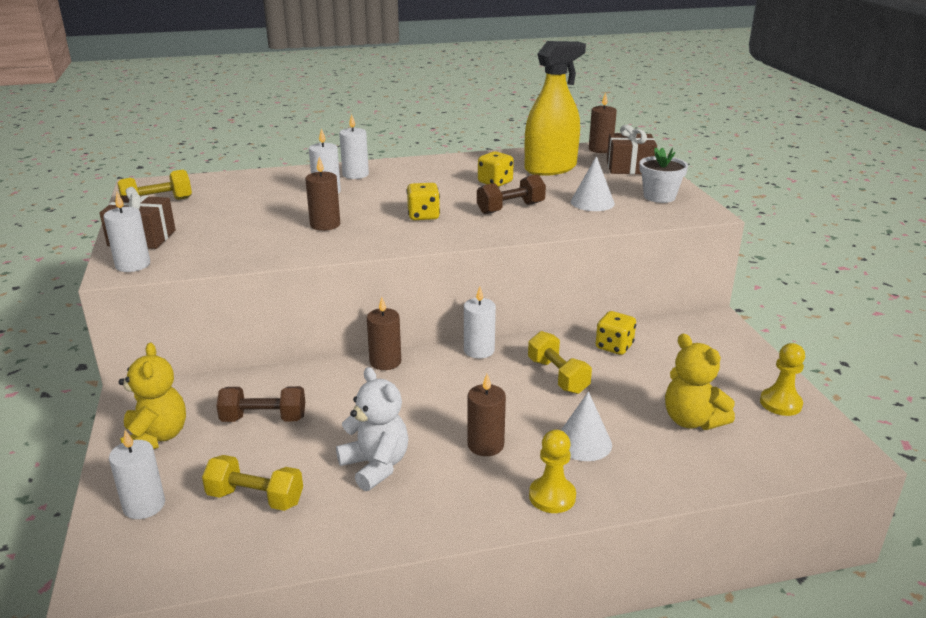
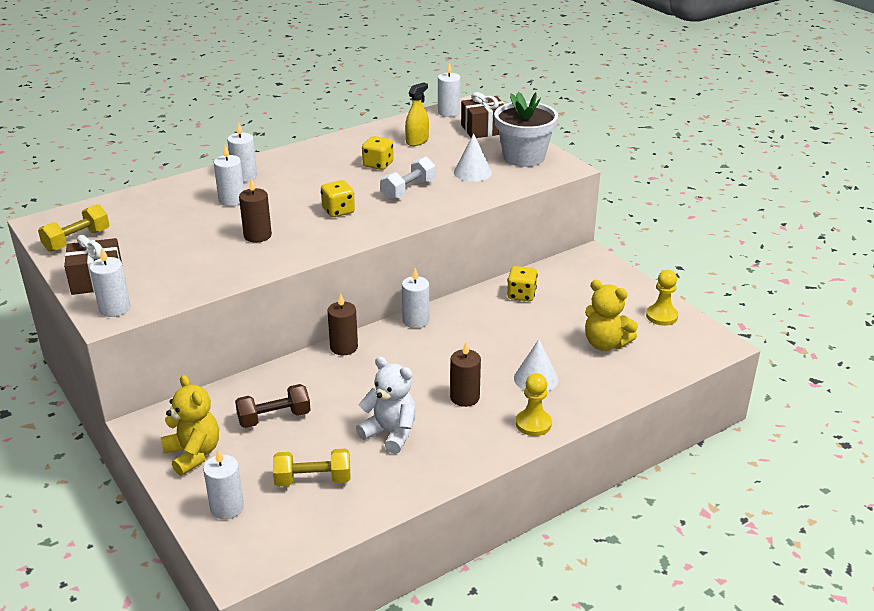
camera: 20 degrees left, 5 degrees up
(510, 208) = (408, 190): brown dumbbell -> white dumbbell
(550, 168) = (417, 141): yellow spray bottle -> yellow spray bottle, size x0.52
(557, 376) = (490, 329): yellow dumbbell -> none
(600, 149) = (448, 112): brown candle -> white candle
(659, 197) = (523, 157): white flower pot -> white flower pot, size x1.53

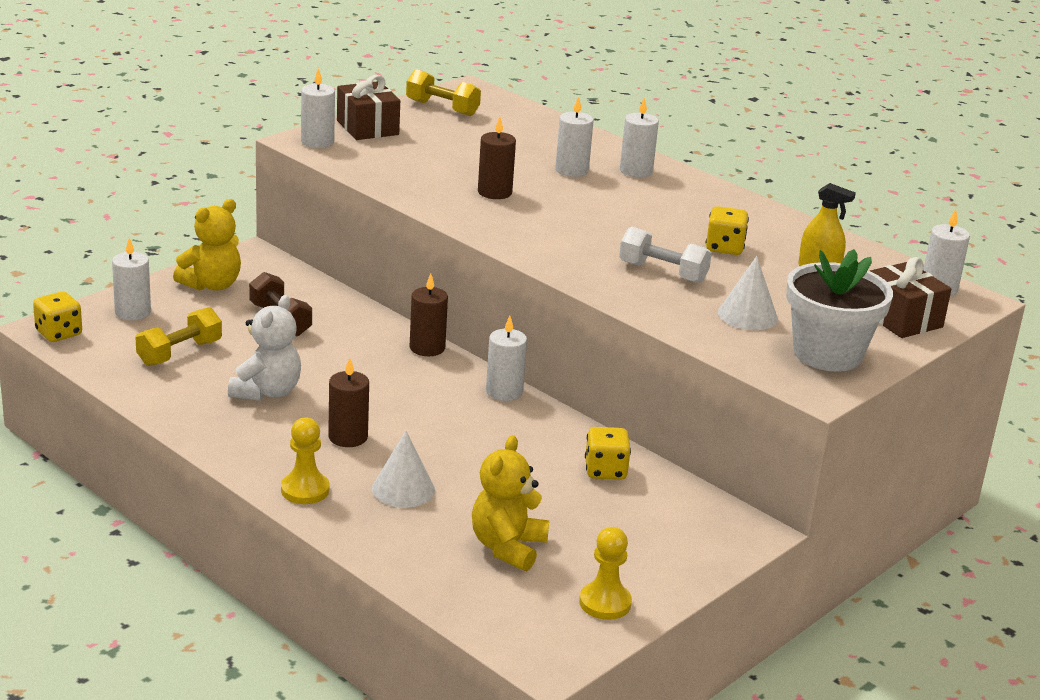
camera: 75 degrees right, 5 degrees down
(313, 480) = (179, 353): yellow dumbbell -> yellow dumbbell turned 60 degrees clockwise
(338, 211) = (579, 232): yellow dice -> yellow dice (59, 333)

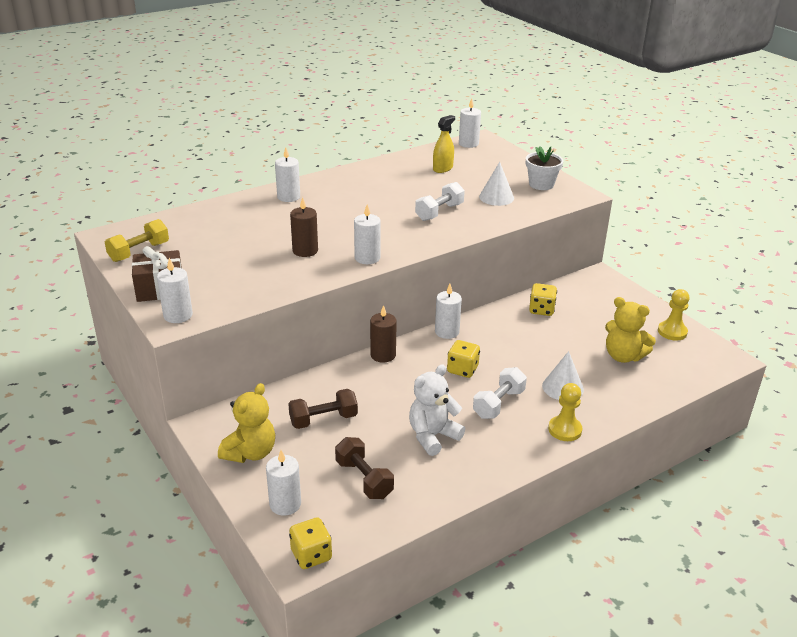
camera: 75 degrees left, 5 degrees up
(179, 353) = (364, 479): yellow dumbbell -> brown dumbbell
(212, 285) = (250, 452): yellow teddy bear -> yellow teddy bear turned 60 degrees clockwise
(267, 392) = (432, 436): white teddy bear -> white teddy bear turned 75 degrees counterclockwise
(348, 437) = (498, 404): brown candle -> white dumbbell
(572, 170) = (279, 218): white candle -> white candle (367, 258)
(724, 248) = (409, 189): yellow dice -> yellow dice (462, 369)
(827, 354) = (541, 184): white flower pot -> white flower pot, size x0.65
(901, 319) = (502, 159): brown gift -> none

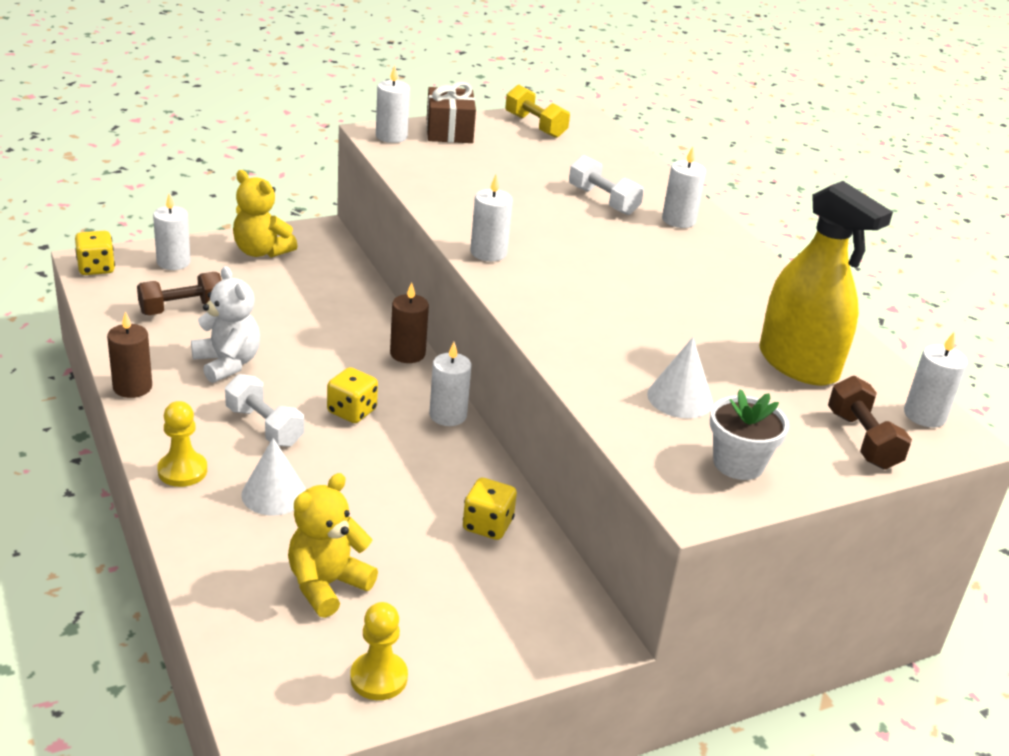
camera: 95 degrees right, 0 degrees up
(305, 251) = (518, 215): brown candle -> brown candle (132, 387)
(323, 419) = (294, 297): brown dumbbell -> brown dumbbell (862, 440)
(439, 212) = (623, 331): white dumbbell -> white dumbbell (603, 201)
(443, 168) = (798, 364): yellow spray bottle -> yellow spray bottle, size x1.92

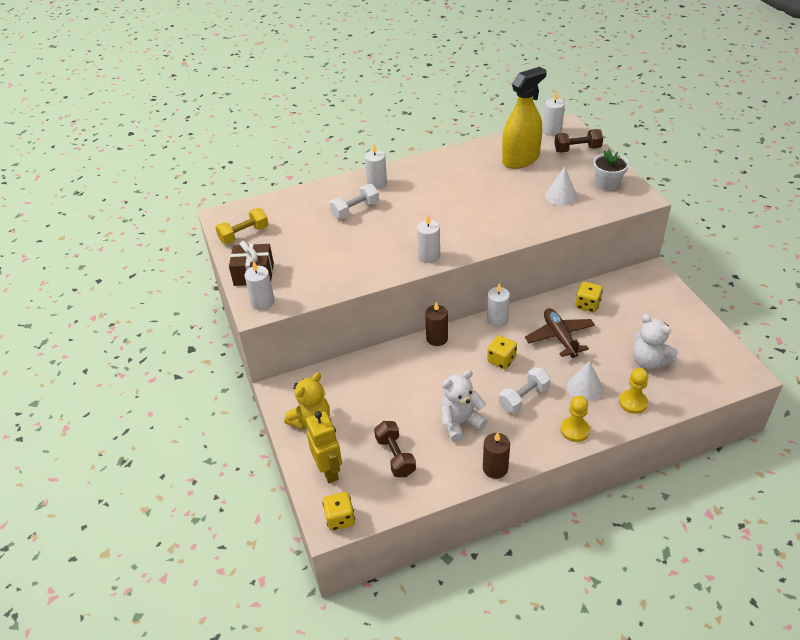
camera: 80 degrees left, 10 degrees up
(173, 262) = (329, 471): white candle -> yellow robot
(327, 585) = (649, 361): yellow teddy bear -> white teddy bear
(378, 678) = (703, 340): yellow pawn -> yellow pawn (633, 402)
(401, 480) = (559, 337): none -> brown plane

